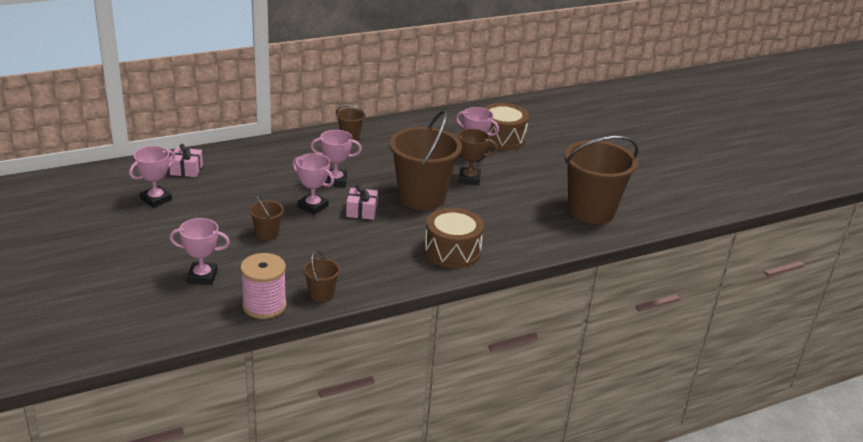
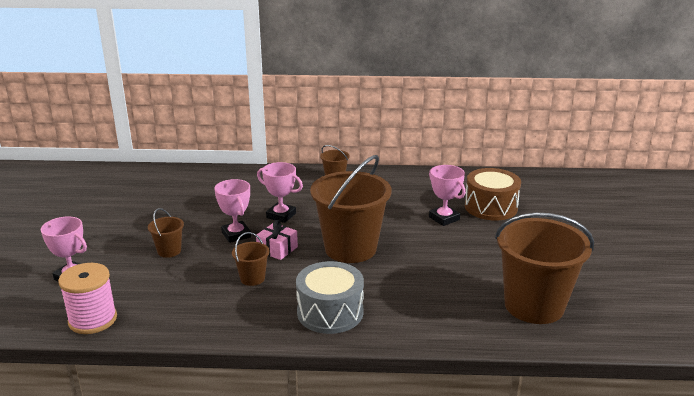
camera: 30 degrees right, 5 degrees down
(156, 199) = (112, 201): pink trophy -> none
(186, 169) = (164, 181): pink gift -> none
(321, 294) = (155, 323): brown bucket -> brown bucket (252, 278)
(452, 251) = (330, 312): brown drum -> grey drum
(469, 179) = (418, 240): brown trophy -> none

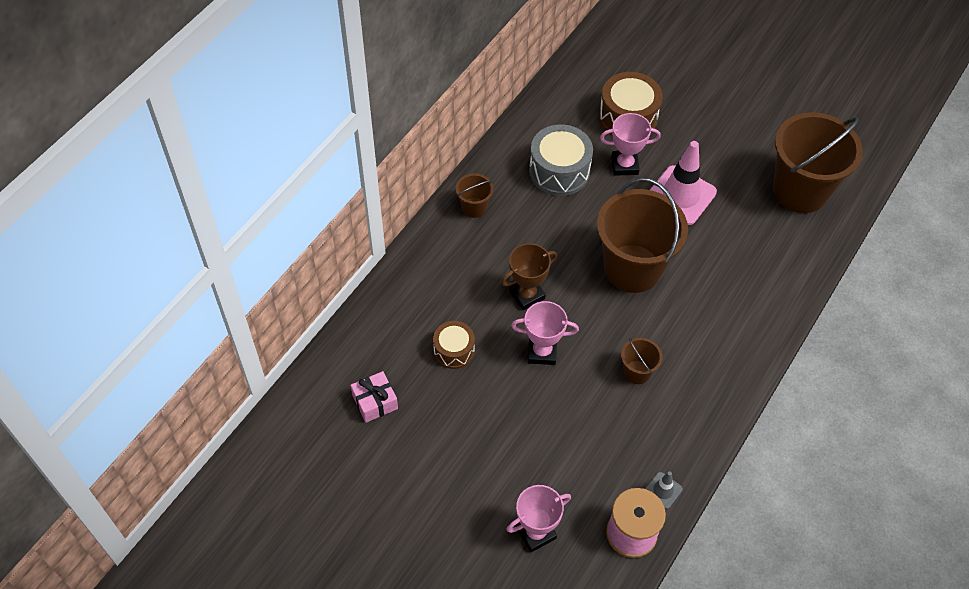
camera: 60 degrees left, 30 degrees up
(144, 323) = (663, 490): none -> grey traffic cone
(169, 251) = (537, 425): brown bucket -> none
(209, 204) = (454, 350): none -> brown drum
(277, 249) = (595, 328): pink gift -> pink gift (375, 402)
(281, 215) = (527, 295): pink trophy -> brown trophy
(330, 312) = (729, 336): grey drum -> grey drum (559, 171)
(447, 249) = (680, 195): none -> pink traffic cone

